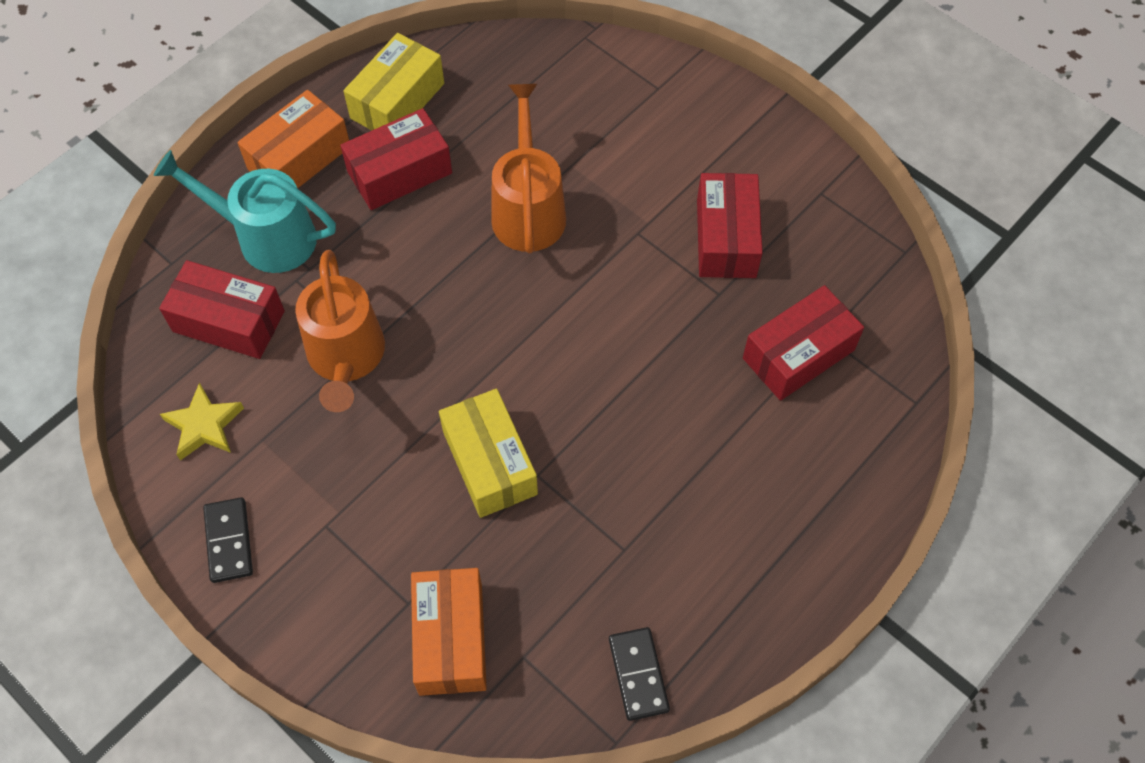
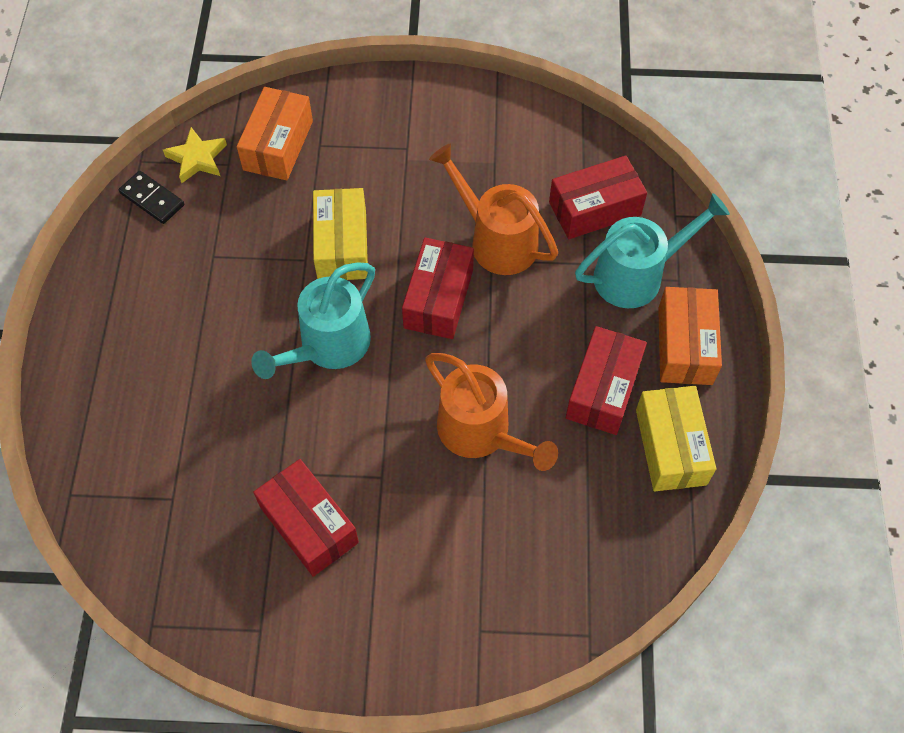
camera: 140 degrees right, 0 degrees up
(204, 425) = (536, 146): yellow star -> yellow star (197, 158)
(229, 541) = (452, 105): black domino -> none
(451, 639) = (278, 145): orange box -> orange box turned 60 degrees clockwise
(489, 463) = (342, 245): yellow box -> yellow box turned 60 degrees clockwise
(590, 371) = (327, 347): none -> turquoise watering can
(798, 354) = (184, 468): red box -> red box (438, 298)

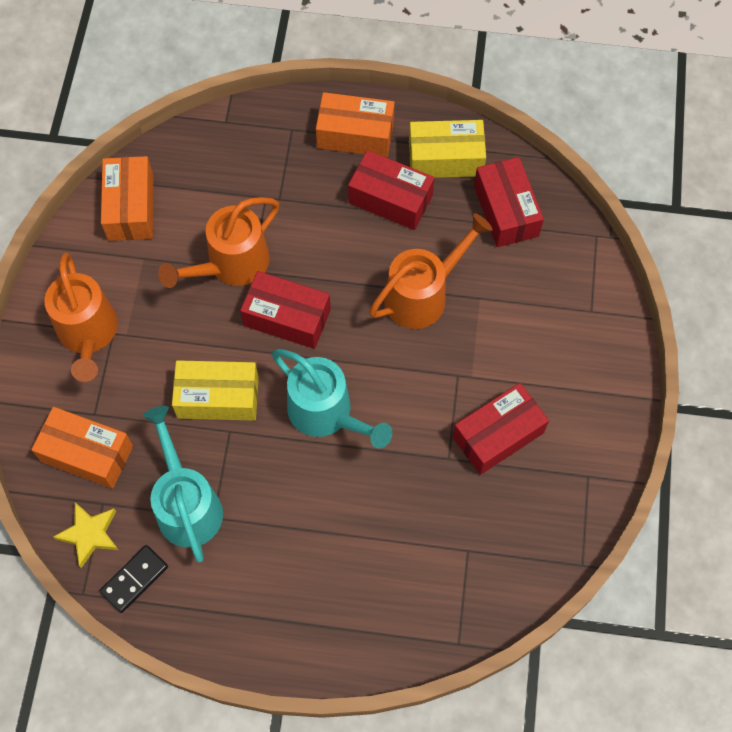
camera: 85 degrees left, 5 degrees up
(403, 129) = (89, 335): none -> orange watering can
(552, 144) = (131, 207): none -> orange box
(594, 208) = (209, 182): red box -> red box (506, 211)
(638, 275) = (282, 158): turquoise watering can -> turquoise watering can (186, 503)

